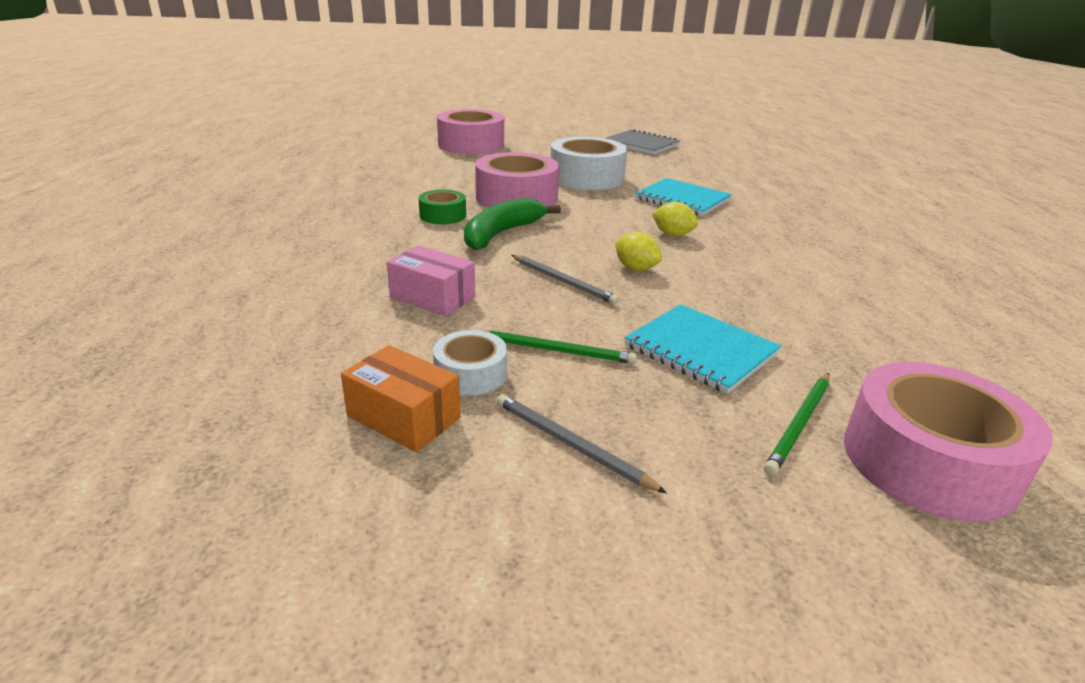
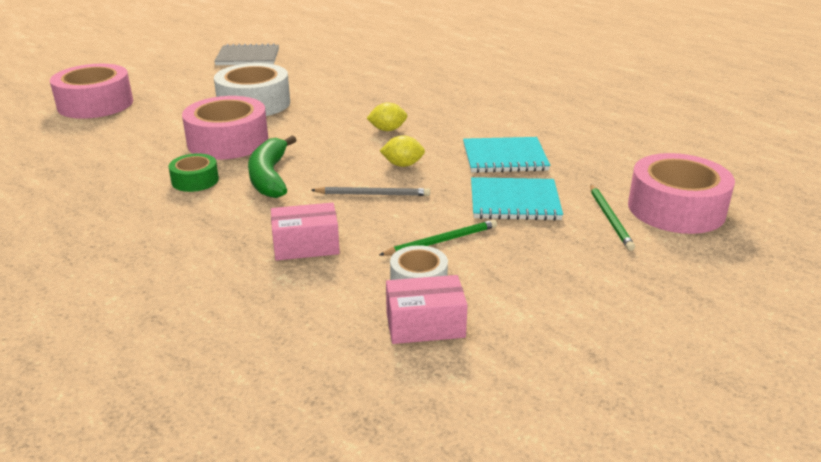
camera: 40 degrees left, 0 degrees up
(404, 417) = (425, 325): orange box -> pink box
(571, 444) = (532, 287): grey pencil -> none
(682, 199) = (352, 98): turquoise notebook -> turquoise notebook (504, 157)

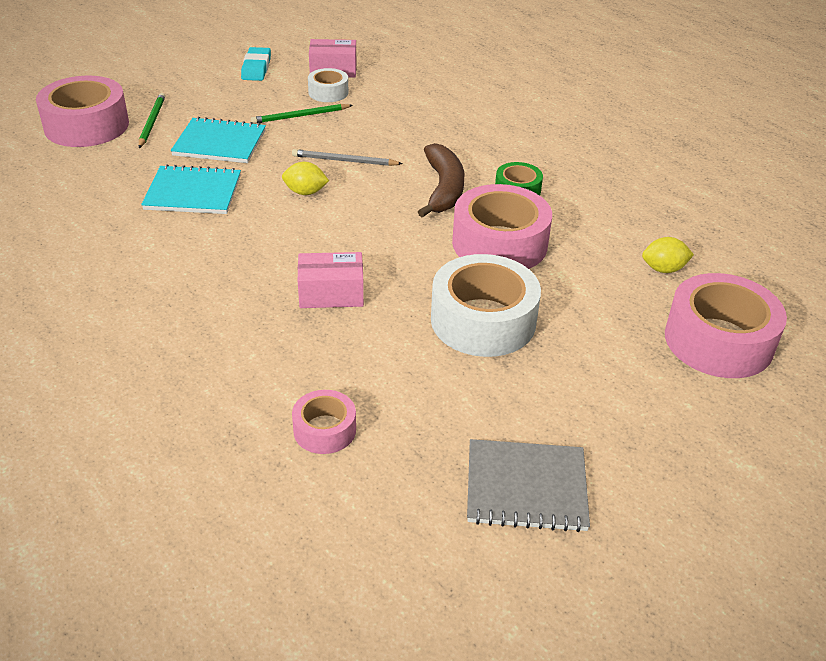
camera: 175 degrees left, 10 degrees up
(269, 177) = (443, 189): green banana -> brown banana
(306, 246) = (406, 121): pink box -> pink box (331, 293)
(350, 65) = (324, 430): none -> pink tape
(387, 130) = (306, 247): yellow lemon -> yellow lemon (663, 269)
(545, 316) = (256, 68): none -> turquoise eraser

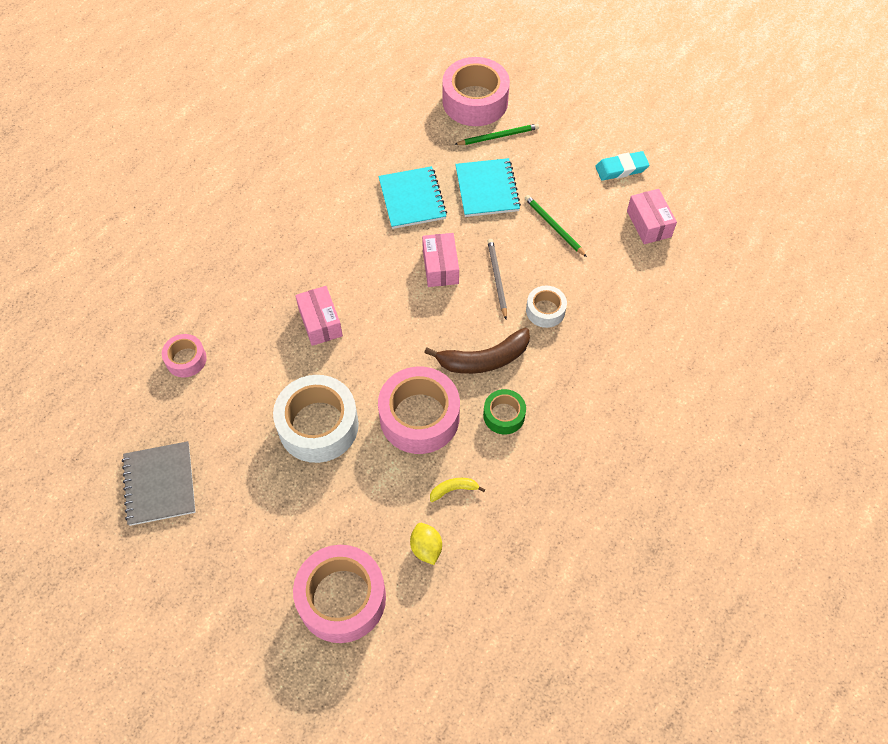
camera: 75 degrees right, 20 degrees up
(305, 192) = (440, 267): yellow lemon -> pink box
(328, 92) = (605, 233): white tape -> white tape (545, 310)
(597, 238) = (454, 489): none -> yellow banana

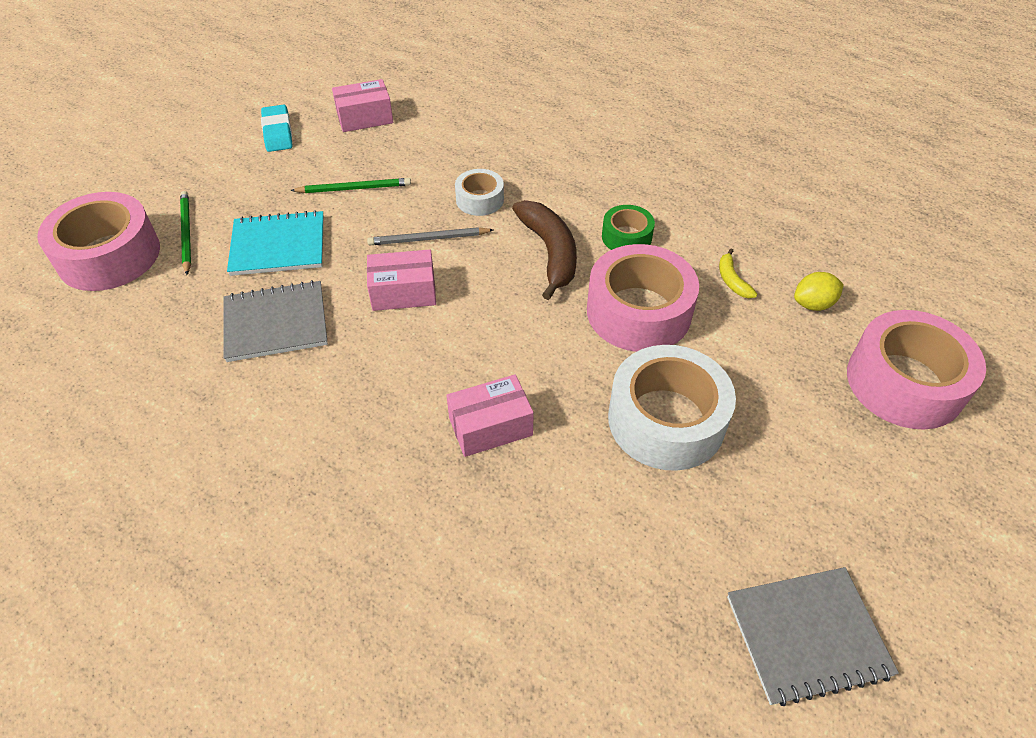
camera: 90 degrees left, 10 degrees down
(186, 359) = (564, 623): pink tape -> none
(412, 199) = (276, 323): turquoise notebook -> grey notebook
(554, 226) = (354, 188): green pencil -> green pencil turned 150 degrees counterclockwise

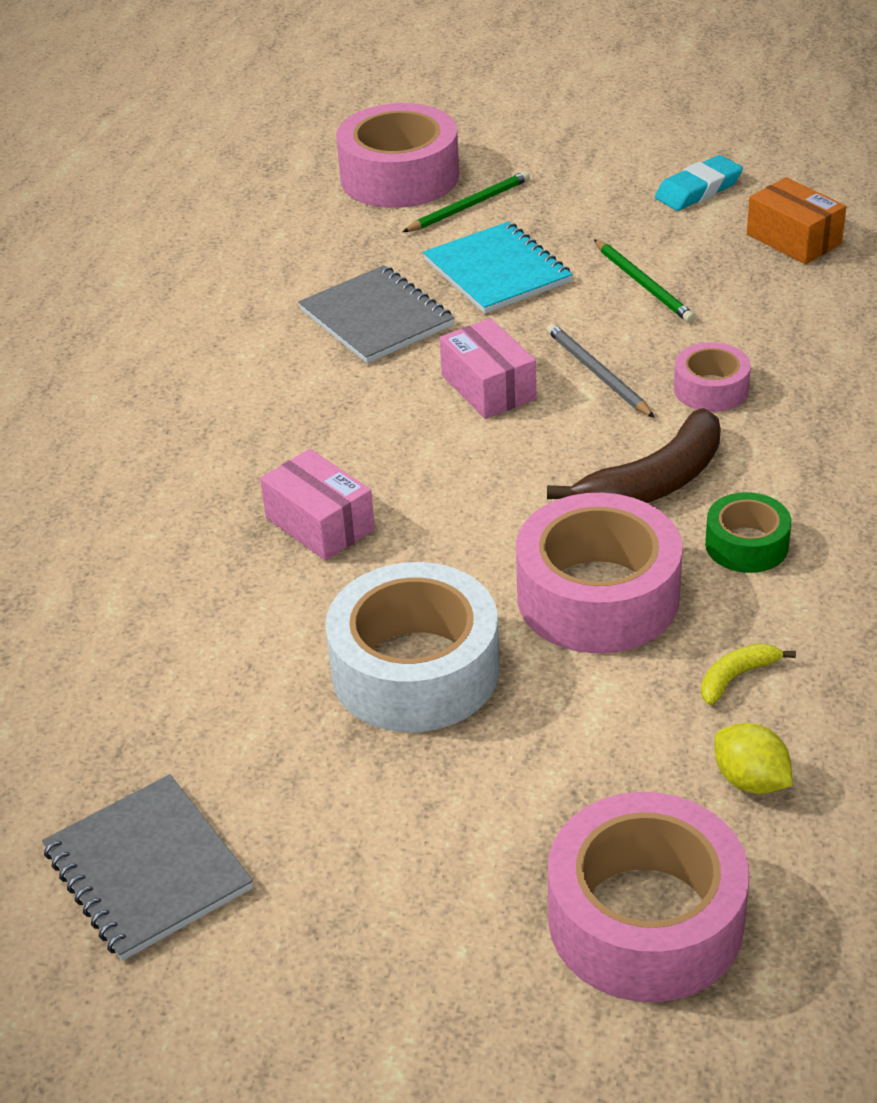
camera: 70 degrees right, 10 degrees down
(365, 118) = (793, 239): pink box -> orange box
(480, 200) = (711, 389): white tape -> pink tape

